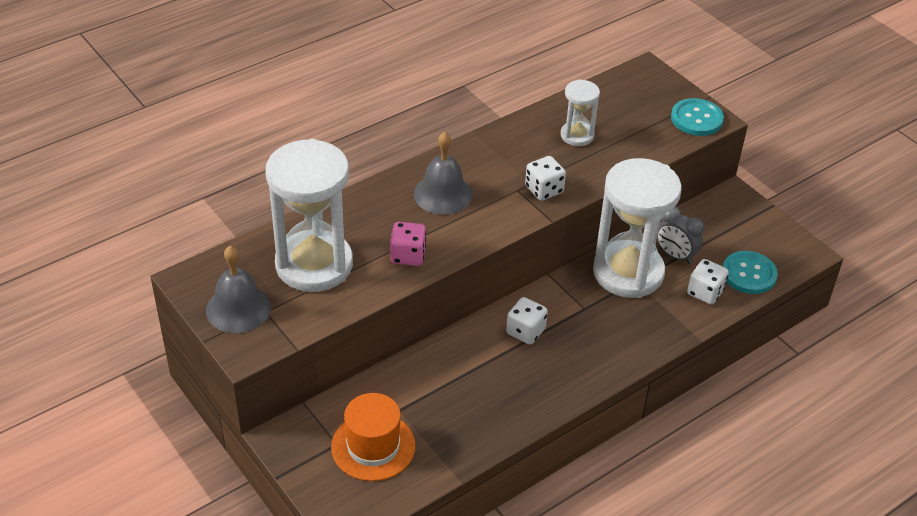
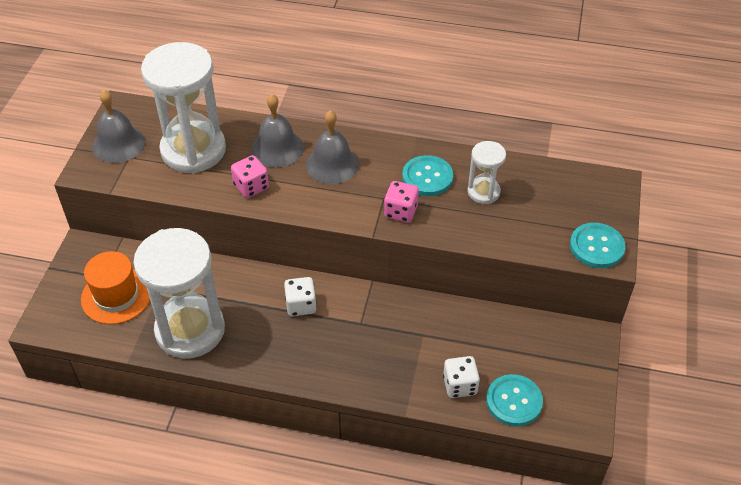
camera: 50 degrees right, 5 degrees up
(381, 213) = (277, 148): none -> grey bell
(524, 153) = (427, 177): none -> turquoise button
(544, 190) = (400, 211): white dice -> pink dice
(628, 272) = (426, 325): white hourglass -> white hourglass (190, 330)
(675, 255) = (479, 342): grey clock -> none

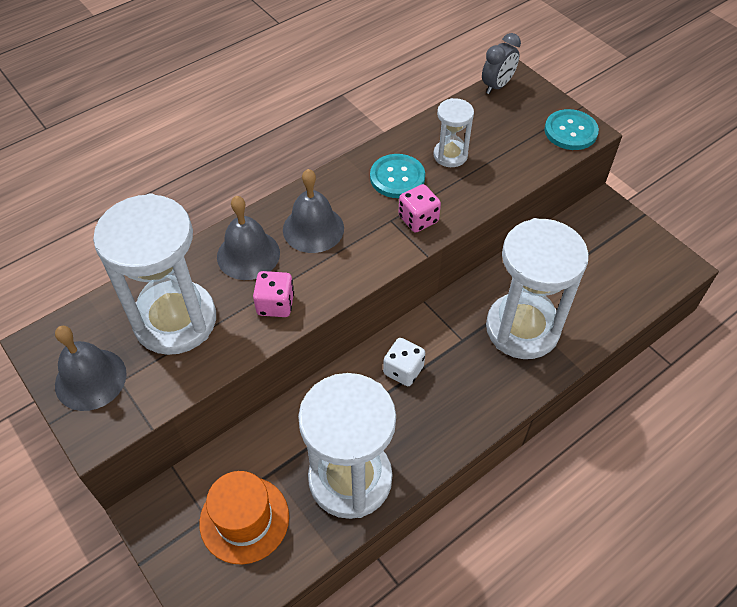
camera: 50 degrees left, 5 degrees up
(407, 353) = (522, 328): none -> white hourglass
(460, 385) = (584, 316): white dice -> none
(514, 401) = (626, 293): turquoise button -> none
(592, 175) = (497, 86): none -> grey clock

